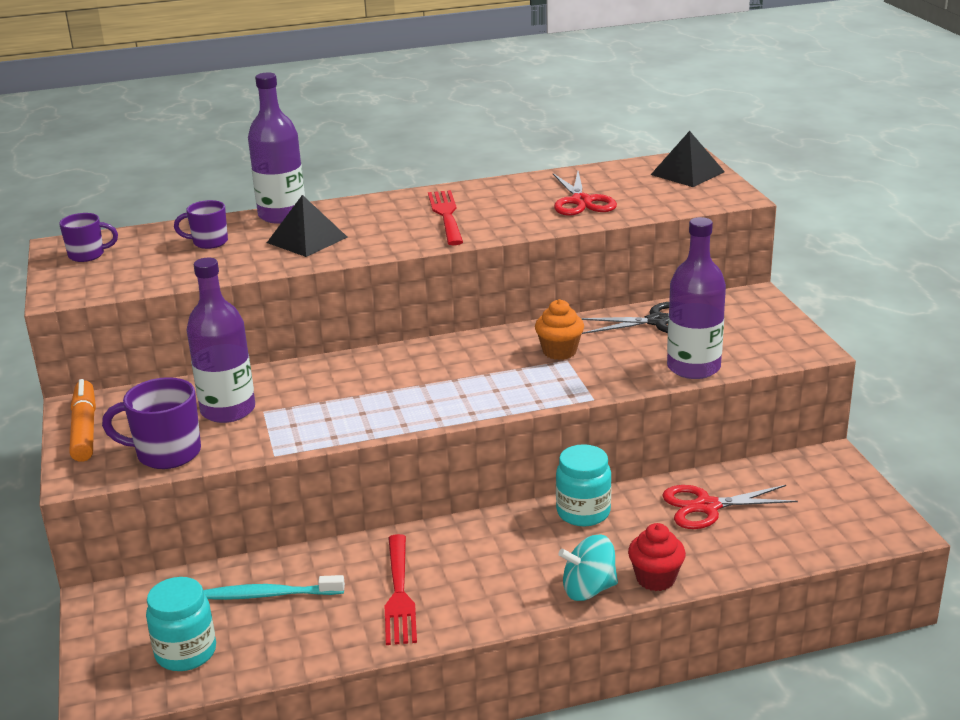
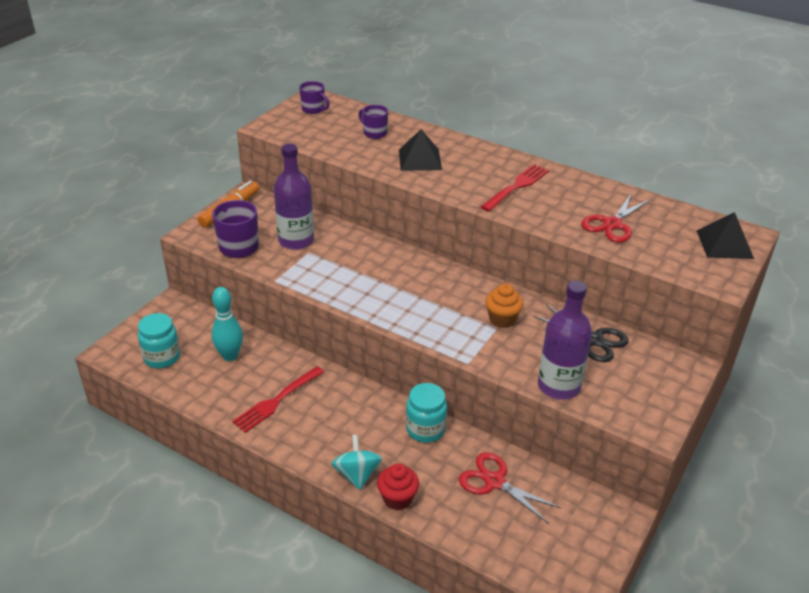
camera: 45 degrees right, 10 degrees up
(270, 595) = (230, 356): turquoise toothbrush -> turquoise bowling pin
(282, 215) = (436, 135): purple bottle -> none
(588, 589) = (357, 474): turquoise spinning top -> turquoise spinning top turned 45 degrees clockwise

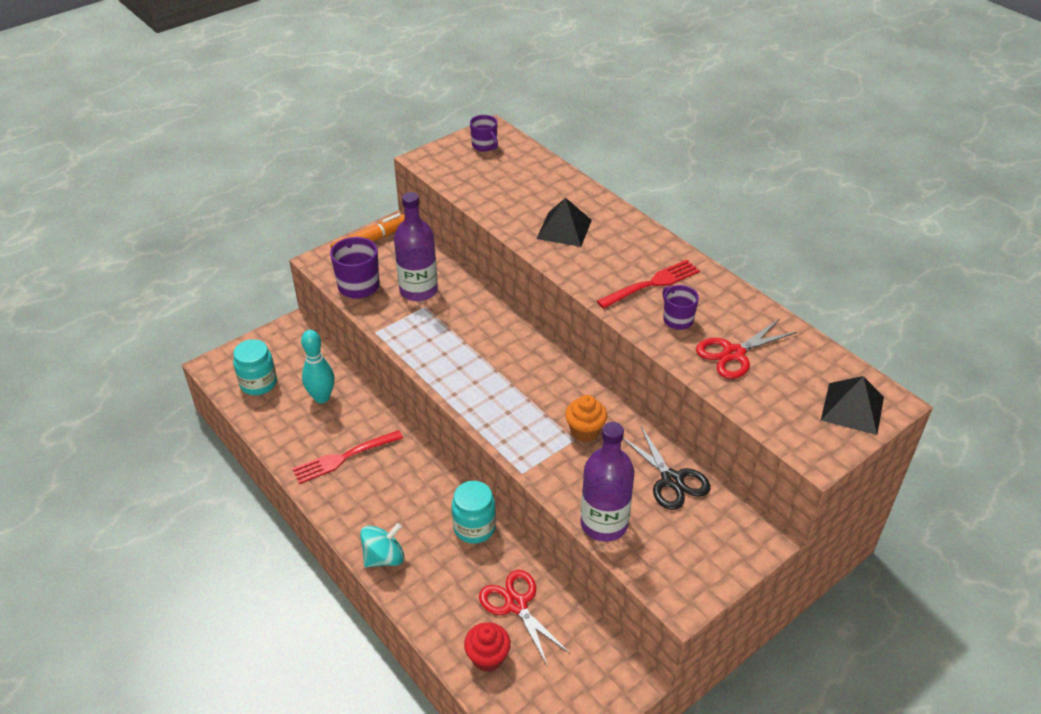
camera: 20 degrees right, 5 degrees up
(357, 474) = (384, 557): turquoise spinning top -> turquoise spinning top turned 45 degrees clockwise
(374, 133) = (533, 187): purple mug -> purple mug (677, 320)
(397, 498) = (410, 594): red cupcake -> red cupcake (487, 657)

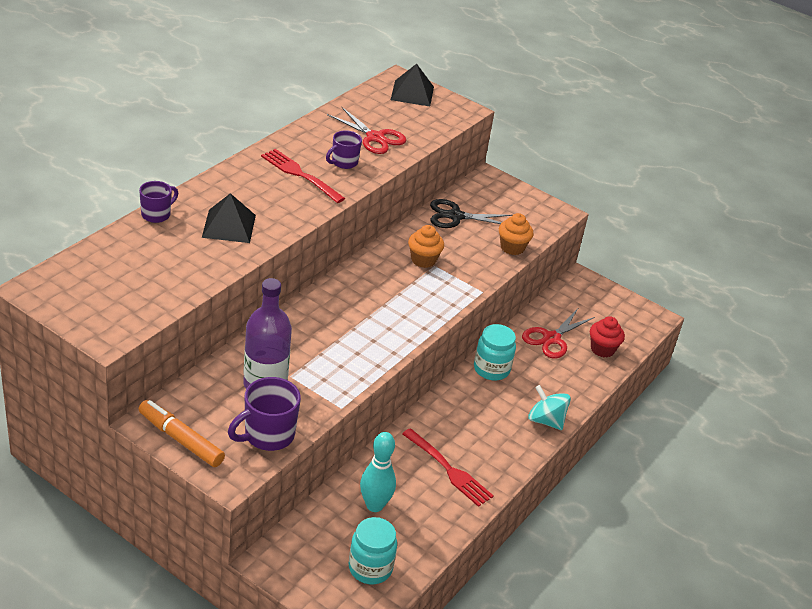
camera: 110 degrees left, 5 degrees down
(484, 146) = (72, 292): purple mug -> purple mug (156, 214)
(604, 524) = (512, 247): purple bottle -> orange cupcake
(672, 480) = (455, 216): black scissors -> black scissors turned 135 degrees counterclockwise

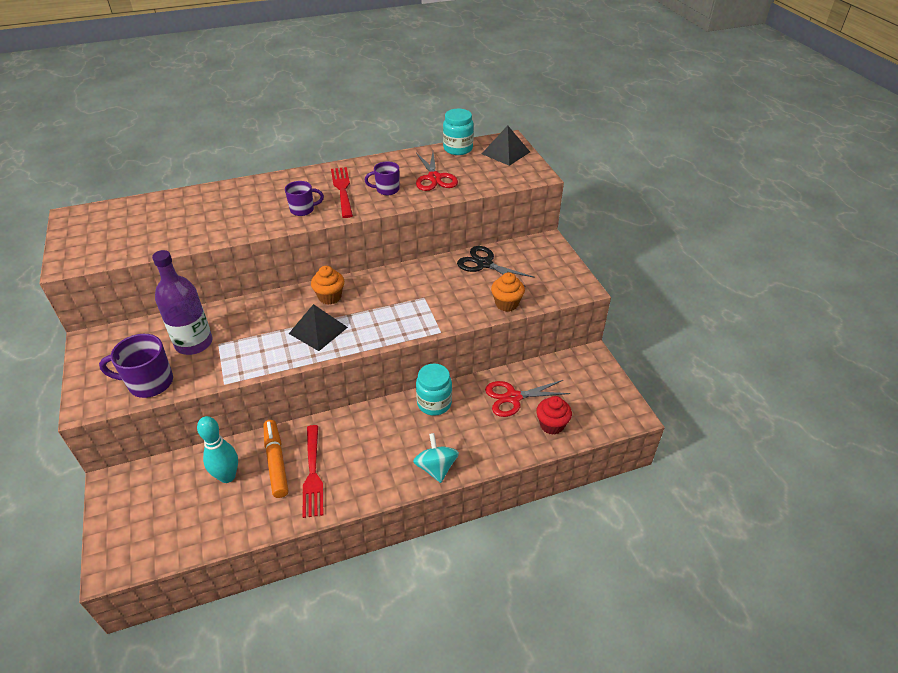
camera: 40 degrees right, 5 degrees up
(156, 214) = (209, 190): purple mug -> purple mug (303, 210)
(181, 439) = (93, 361): orange marker -> orange marker (276, 462)
(229, 226) = (245, 212): black pyramid -> black pyramid (318, 330)
(370, 568) = (169, 527): turquoise jar -> turquoise jar (458, 149)
(423, 260) = (419, 290): orange cupcake -> orange cupcake (330, 297)

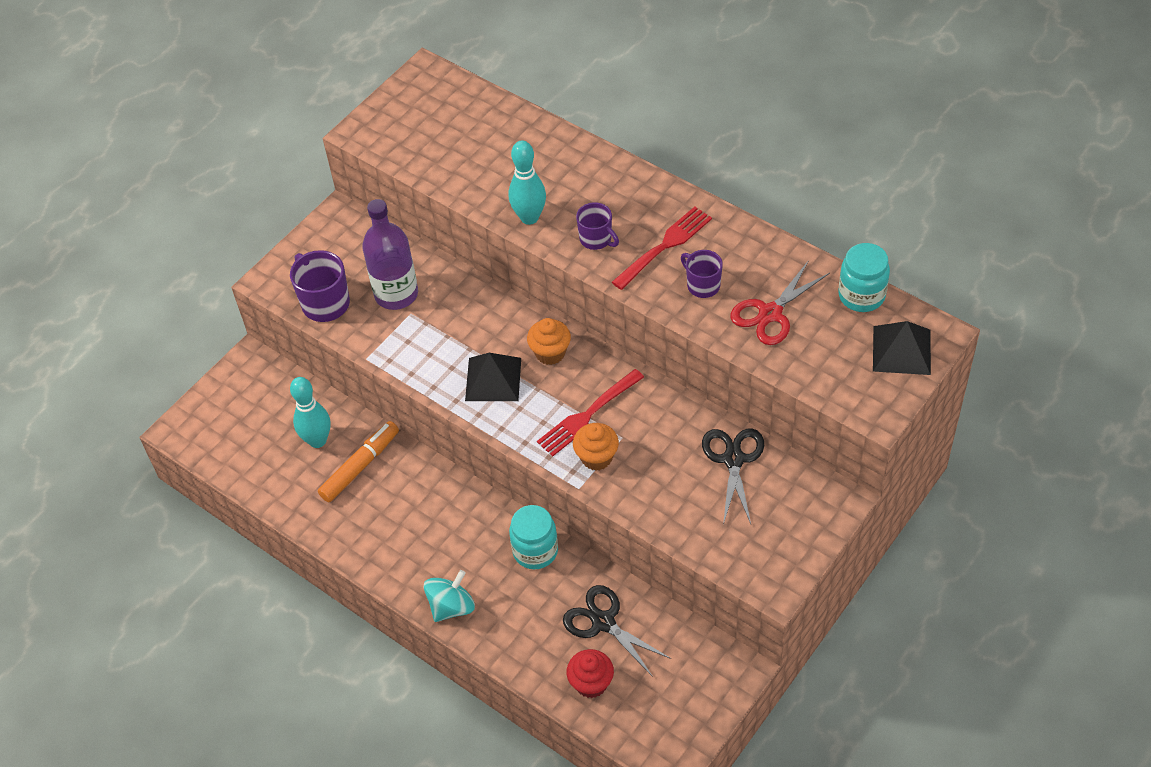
camera: 60 degrees right, 10 degrees up
(249, 226) = (529, 217): none -> turquoise bowling pin
(312, 473) = (369, 505): red fork -> red fork (588, 414)
(506, 304) = (677, 524): orange cupcake -> orange cupcake (596, 457)
(513, 397) = (603, 622): red scissors -> black scissors

